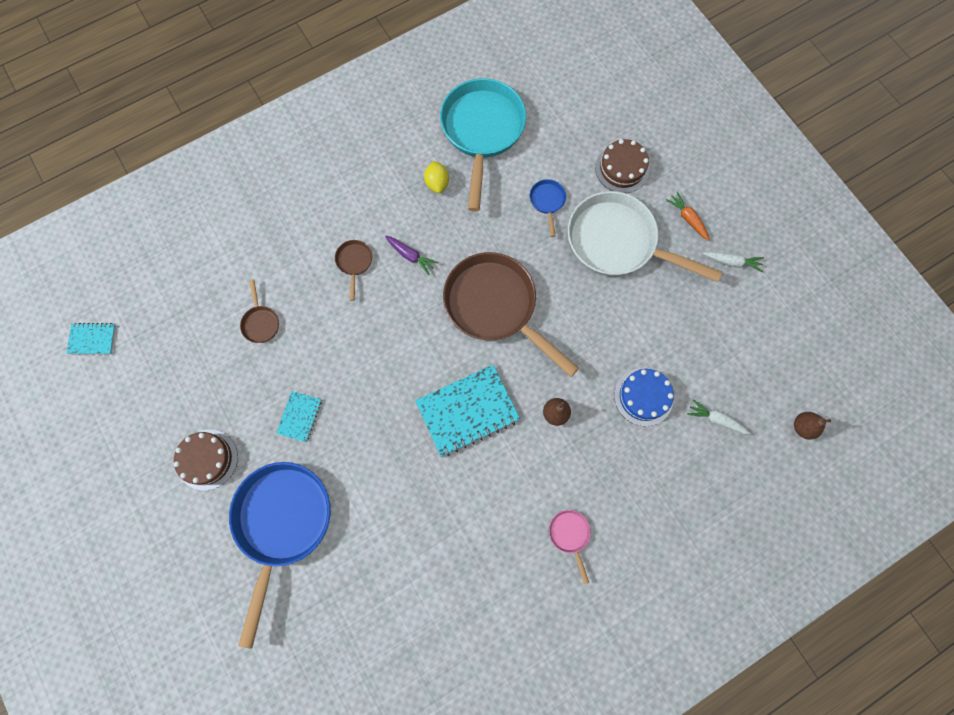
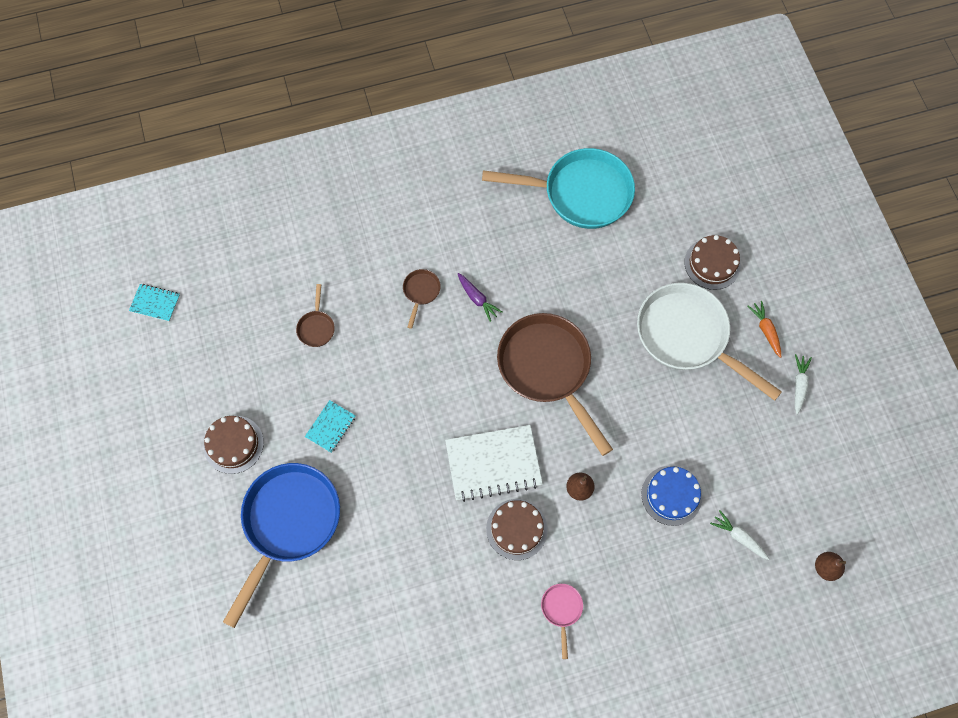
camera: 15 degrees right, 5 degrees down
(437, 183) = (522, 234): yellow lemon -> none
(467, 411) = (493, 463): turquoise notebook -> white notebook
(482, 132) = (580, 193): turquoise pan -> turquoise pan turned 75 degrees clockwise
(506, 468) = (516, 529): none -> brown cake
(547, 202) = (627, 279): blue pan -> none
(732, 262) = (799, 385): white carrot -> white carrot turned 105 degrees counterclockwise

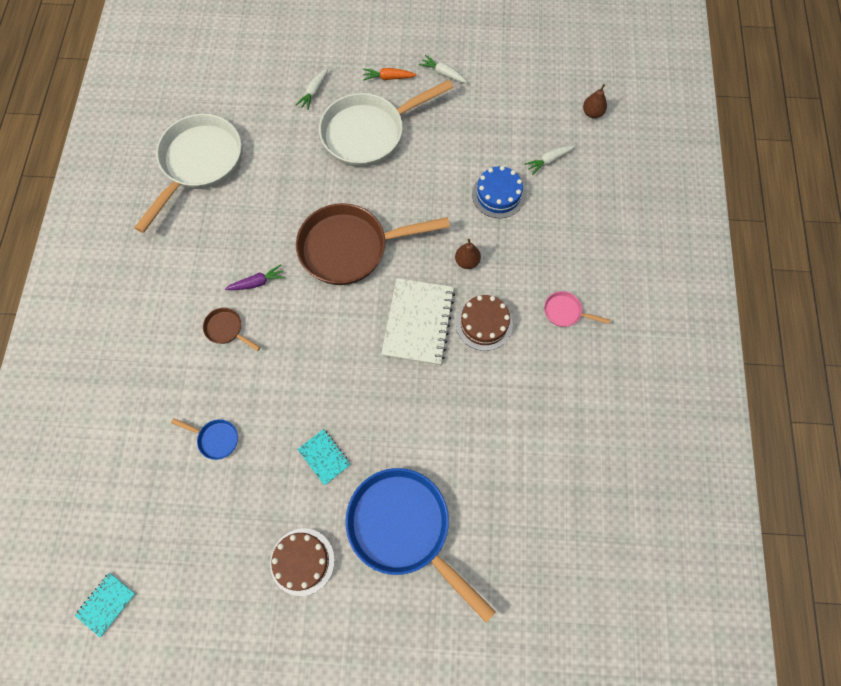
camera: 70 degrees left, 0 degrees up
(316, 327) = (216, 439): brown pan -> blue pan
(580, 193) = (198, 164): turquoise pan -> white pan
(712, 264) = (314, 92): brown cake -> white carrot

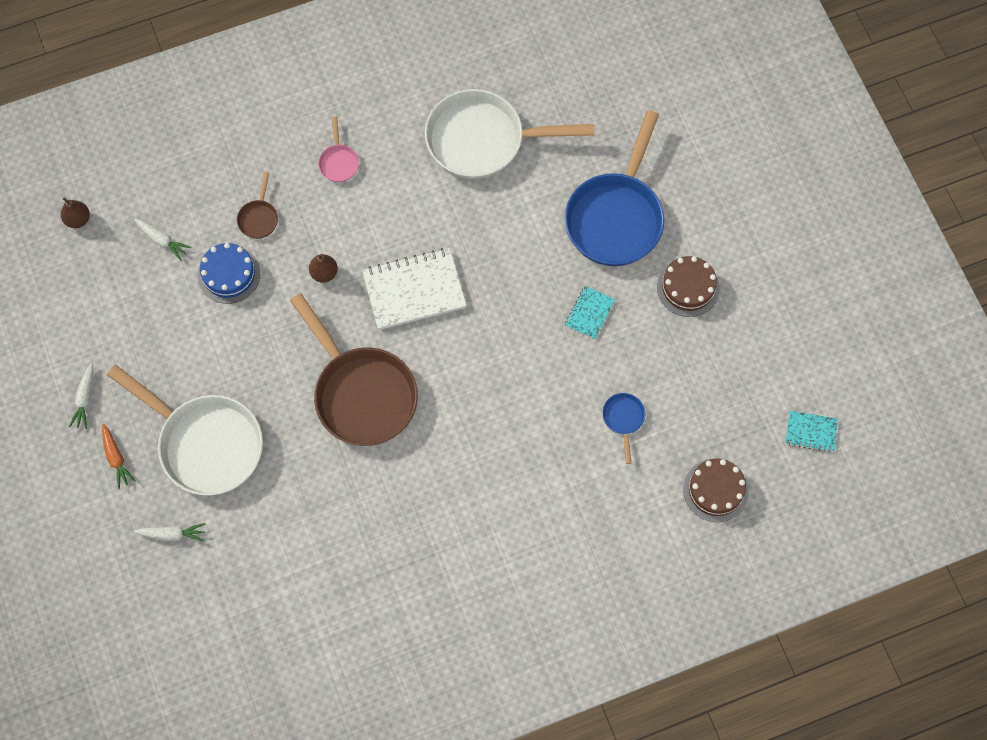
camera: 115 degrees left, 0 degrees up
(198, 164) = (330, 614): white pan -> white pan (483, 140)
(226, 329) = (511, 470): brown pan -> brown pan (259, 218)
(257, 282) = (445, 468): purple carrot -> none
(484, 323) = (386, 230): brown cake -> brown cake (715, 490)

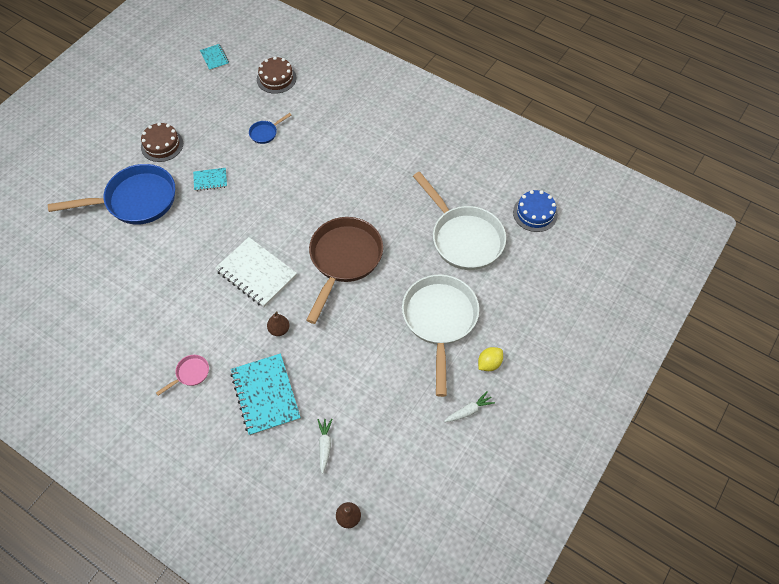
camera: 125 degrees left, 10 degrees down
(116, 458) = (489, 363): orange carrot -> yellow lemon
(172, 534) = (505, 300): white carrot -> none
(229, 274) = (319, 385): blue cake -> blue cake (535, 213)
(259, 218) = (265, 395): brown pan -> turquoise notebook
(483, 140) = (121, 299): white pan -> white pan (464, 238)

